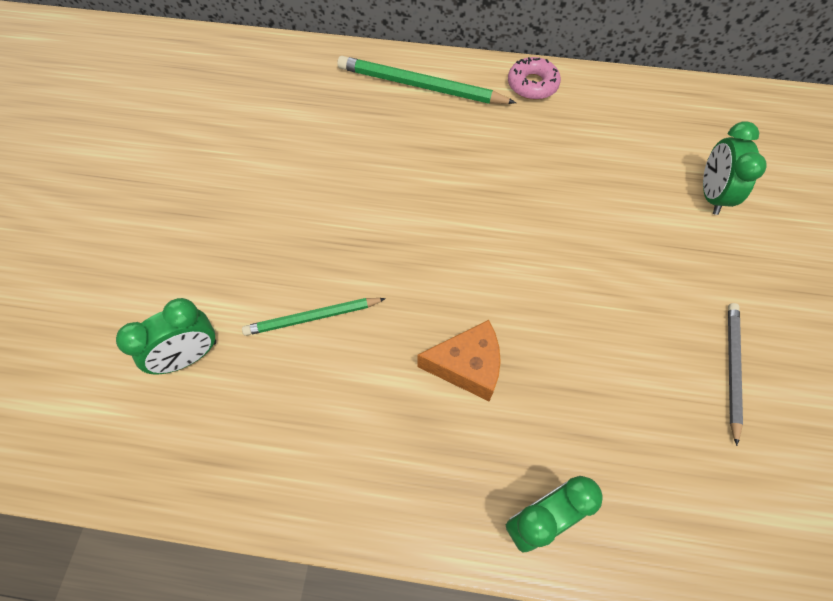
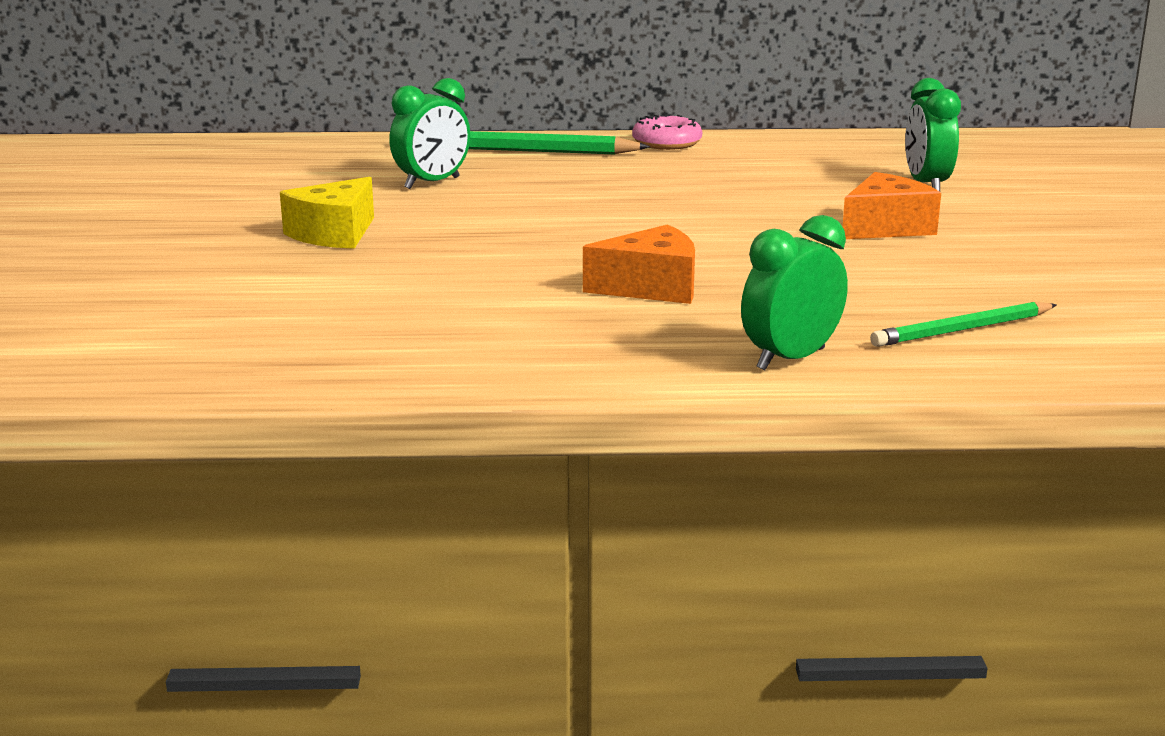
camera: 10 degrees left, 40 degrees down
(189, 356) = (251, 307): green clock -> green clock (432, 183)
(266, 230) = (334, 234): none -> yellow cheese
(312, 318) = (422, 275): green pencil -> green pencil (963, 330)
(662, 276) = (885, 227): none -> orange cheese
(731, 369) = (1000, 267): grey pencil -> none

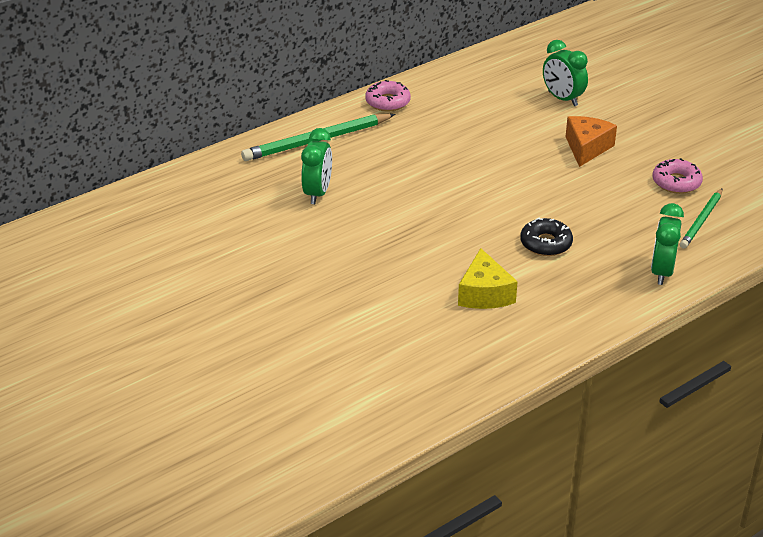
camera: 35 degrees left, 15 degrees up
(334, 234) = (337, 263): yellow cheese -> yellow cheese (484, 294)
(651, 287) = (546, 243): orange cheese -> black donut
(984, 286) = (676, 182): none -> pink donut

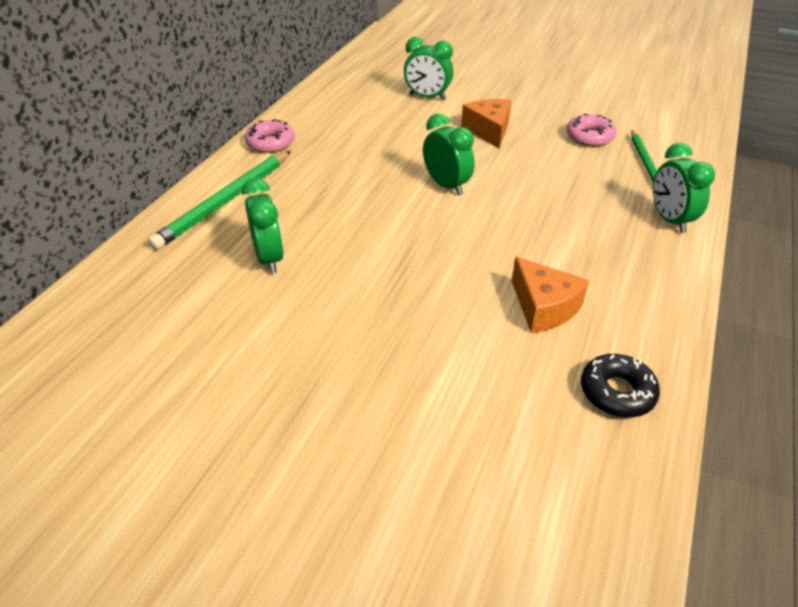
camera: 30 degrees left, 5 degrees up
(484, 294) = (544, 307): yellow cheese -> orange cheese
(500, 183) = (446, 185): none -> green clock
(546, 243) = (545, 230): black donut -> black donut (617, 392)

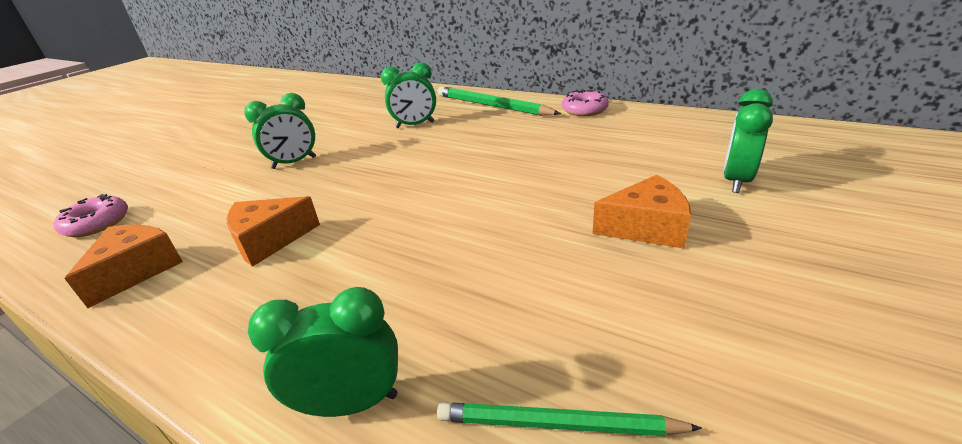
camera: 100 degrees right, 10 degrees down
(446, 185) = (500, 192): green clock -> green clock (294, 163)
(589, 137) = (657, 347): pink donut -> pink donut (97, 223)
(617, 392) = (137, 271): black donut -> orange cheese

